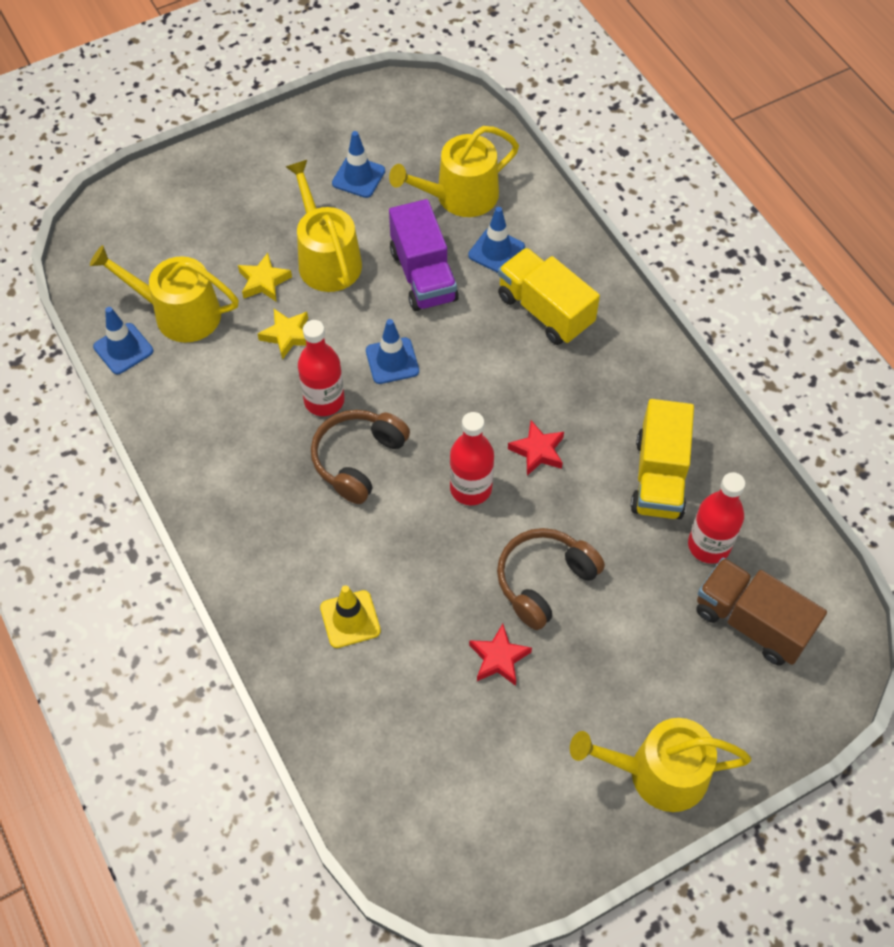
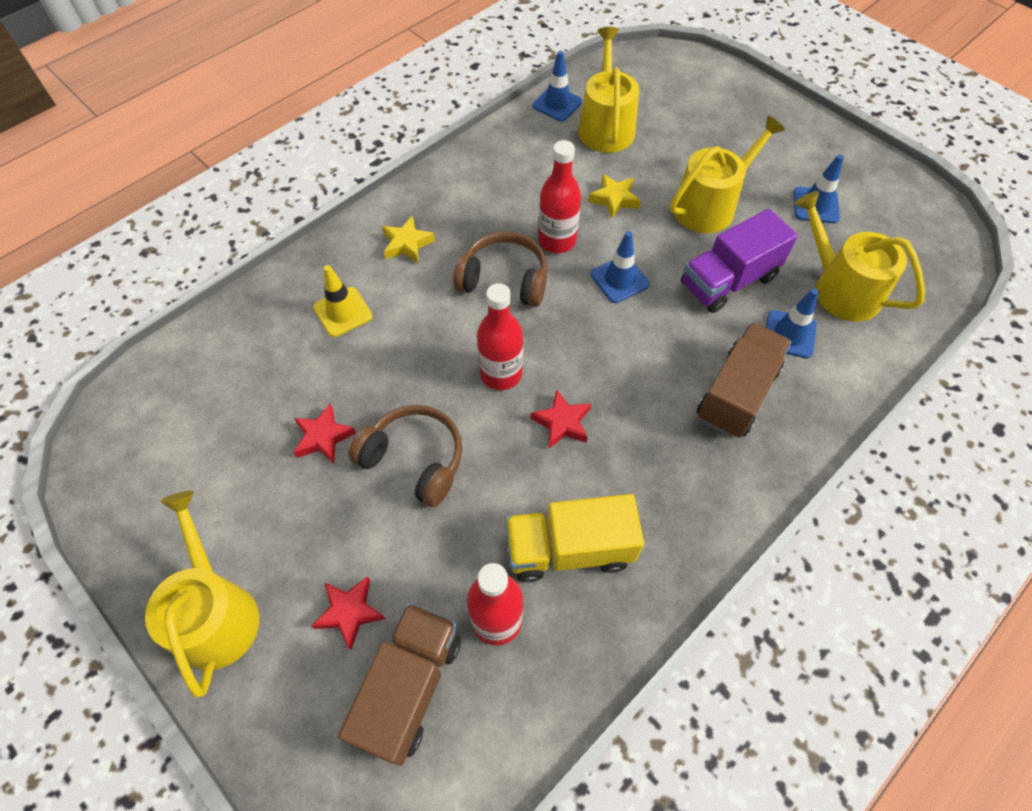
camera: 75 degrees right, 0 degrees up
(264, 281) = (663, 170): yellow star -> yellow star (407, 244)
(545, 310) = (736, 393): yellow truck -> brown truck
(680, 659) = (350, 612): none -> red star

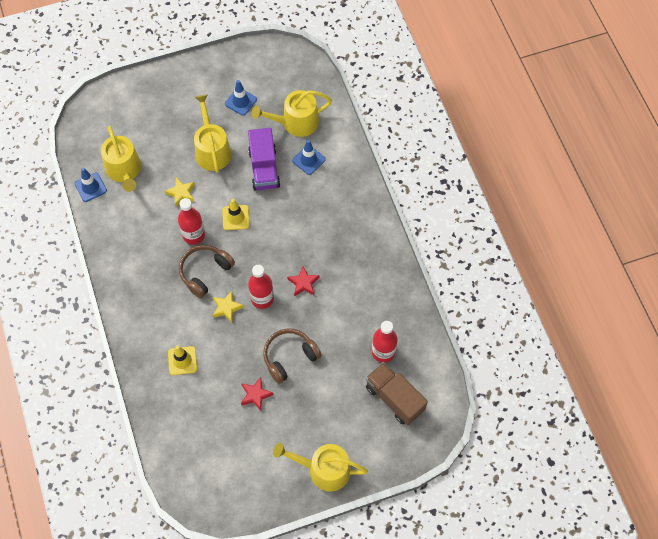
camera: 65 degrees left, 5 degrees up
(350, 612) = (351, 411): red star -> none
(407, 244) = (153, 311): yellow star -> yellow star (226, 308)
(569, 549) = (366, 309): yellow truck -> none
(605, 126) = (124, 170): yellow watering can -> yellow watering can turned 135 degrees counterclockwise
(619, 279) = (235, 217): blue traffic cone -> yellow traffic cone
(736, 393) = (327, 201): brown truck -> none

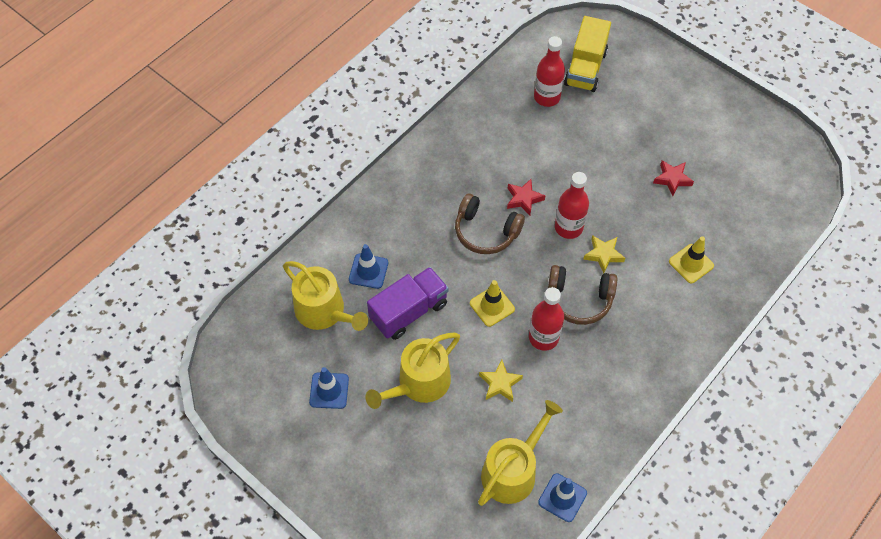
camera: 120 degrees left, 5 degrees down
(289, 357) = (612, 171): brown headphones -> brown headphones (486, 232)
(324, 469) = (695, 90): yellow watering can -> none
(394, 398) = (585, 68): brown truck -> yellow truck

